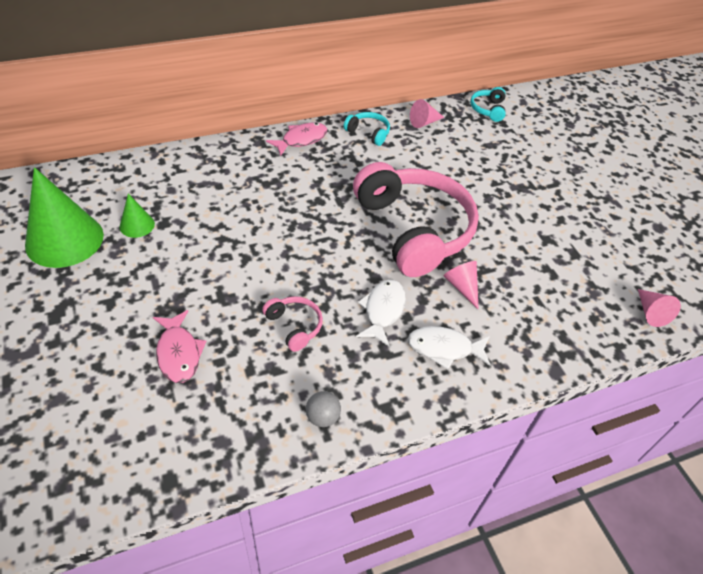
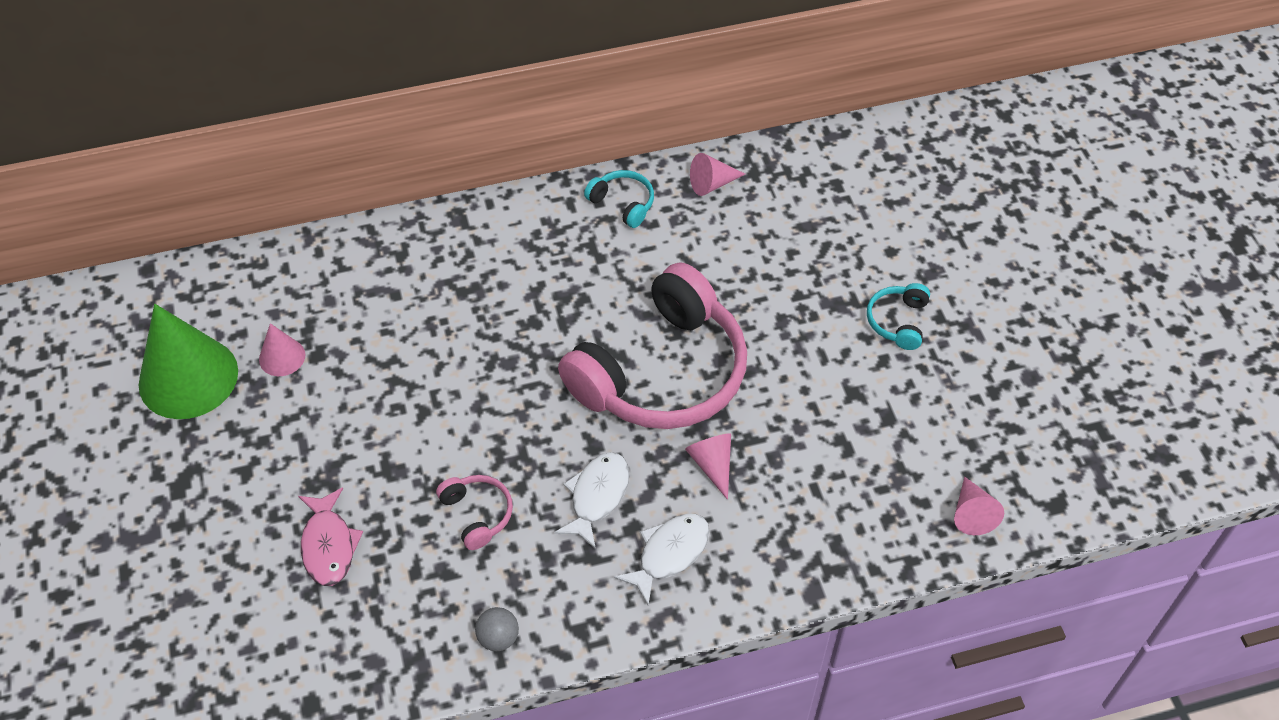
camera: 10 degrees right, 5 degrees up
(137, 225) = (282, 357): green cone -> pink cone
(301, 140) = (521, 216): pink fish -> none
(414, 229) = (662, 372): pink headphones -> pink headphones turned 60 degrees clockwise
(444, 348) = (669, 554): white fish -> white fish turned 120 degrees clockwise
(488, 109) = (818, 158): turquoise headphones -> turquoise headphones (898, 321)

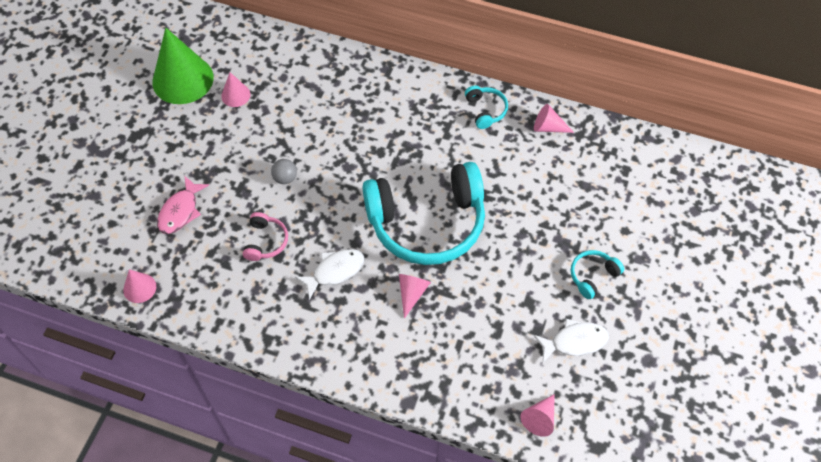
camera: 35 degrees right, 5 degrees up
(353, 676) = (139, 288): none -> pink cone
(498, 638) = (223, 315): grey ball -> grey ball (285, 178)
(662, 372) = (427, 223): pink headphones -> turquoise headphones
(669, 554) = (347, 328): white fish -> white fish (575, 342)

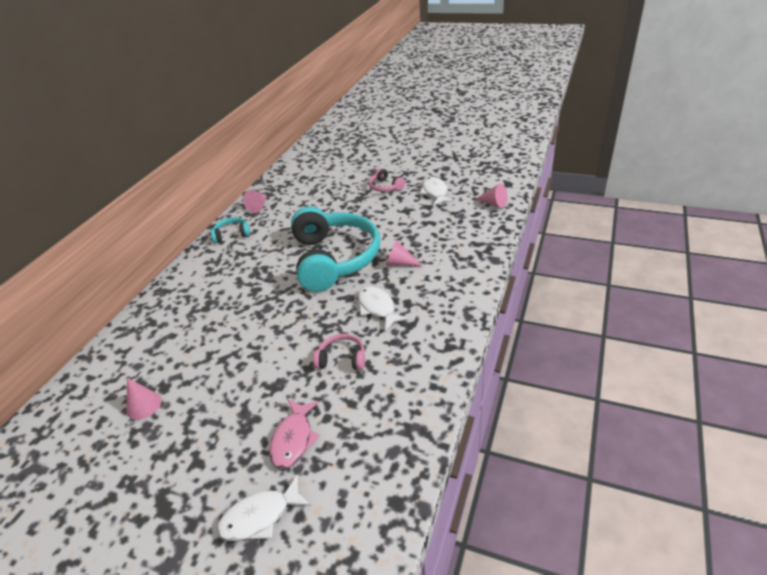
camera: 85 degrees left, 20 degrees down
(117, 198) = (260, 516): none -> white fish
(139, 288) = (395, 467): pink cone -> none
(180, 211) = (293, 439): pink fish -> pink fish turned 75 degrees clockwise
(183, 79) = (94, 464): green cone -> none
(285, 178) = (269, 351): grey ball -> none
(593, 276) = (385, 187): turquoise headphones -> pink headphones

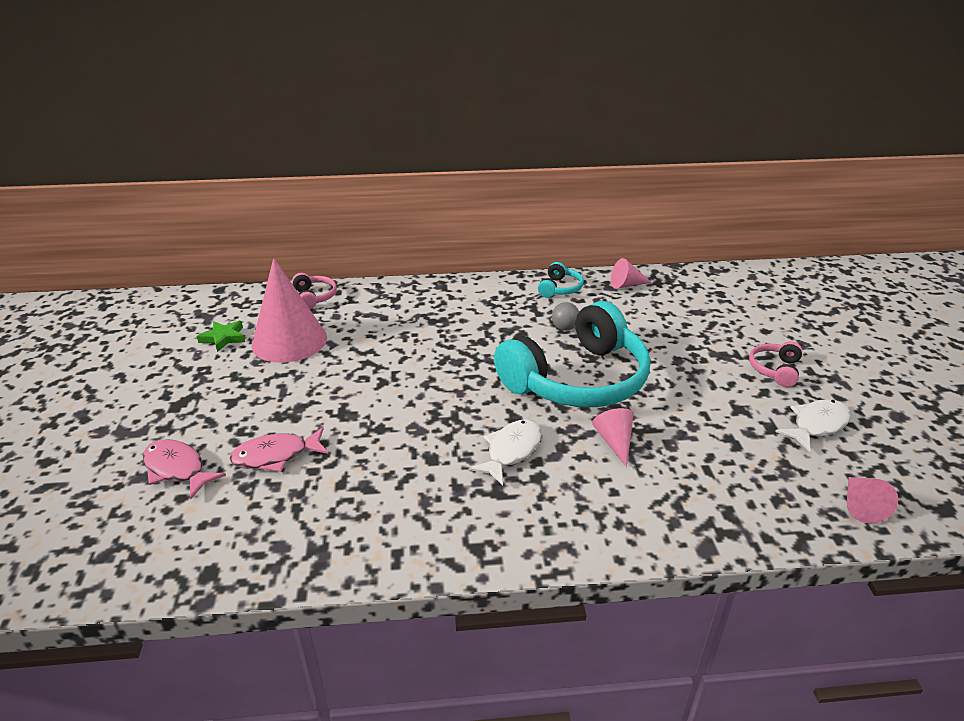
camera: 60 degrees right, 5 degrees down
(88, 458) = (223, 338): none -> green star
(144, 405) = (289, 341): pink cone -> pink cone, size x2.11
(232, 235) = (560, 288): turquoise headphones -> turquoise headphones turned 60 degrees clockwise
(260, 516) = (177, 469): white fish -> pink fish
(278, 247) = (564, 328): none -> grey ball
(342, 359) = (406, 450): pink headphones -> pink headphones (314, 297)

